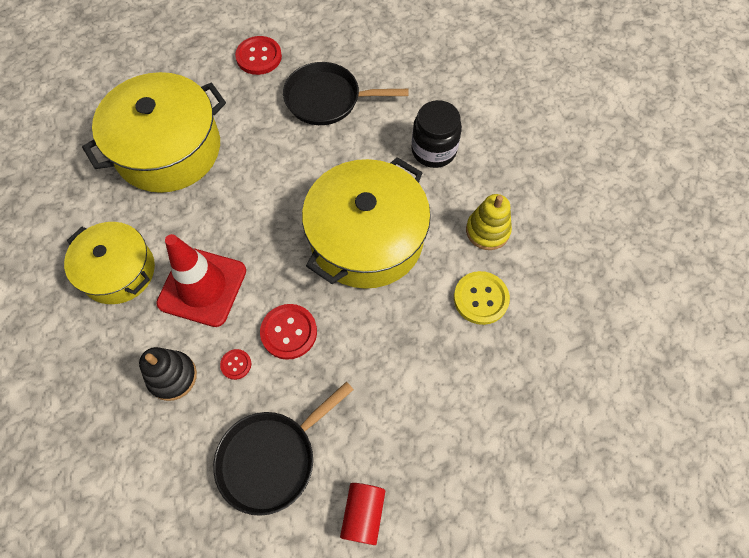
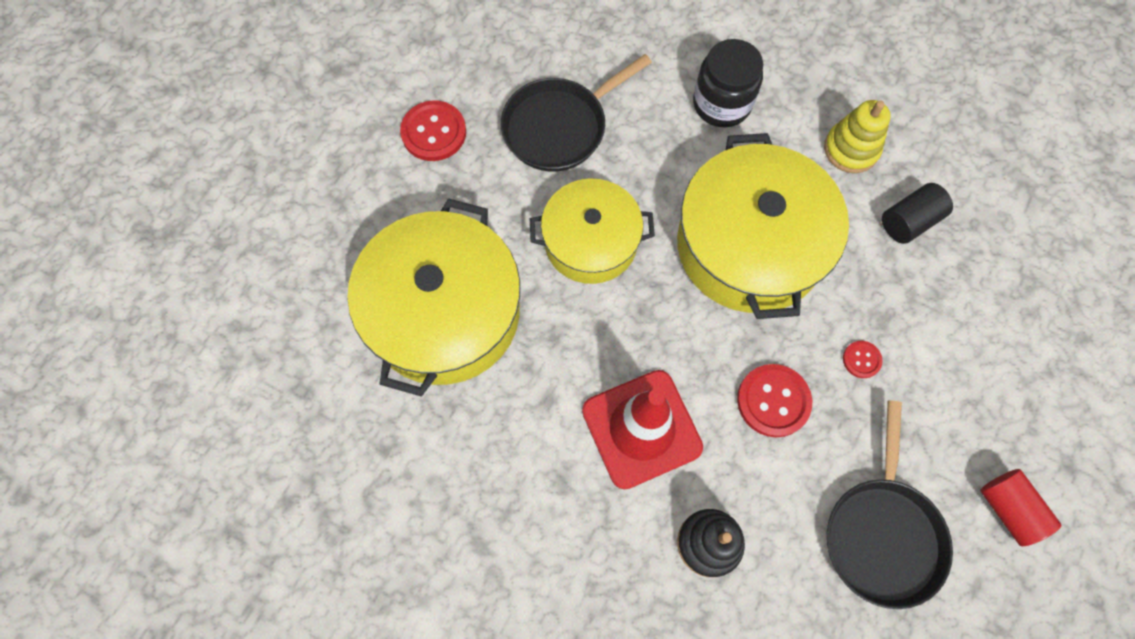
camera: 40 degrees left, 5 degrees up
(118, 271) = (536, 487): yellow pot -> yellow pot (590, 242)
(236, 364) = (757, 476): red button -> red button (861, 360)
(481, 298) = (909, 221): yellow button -> black cylinder

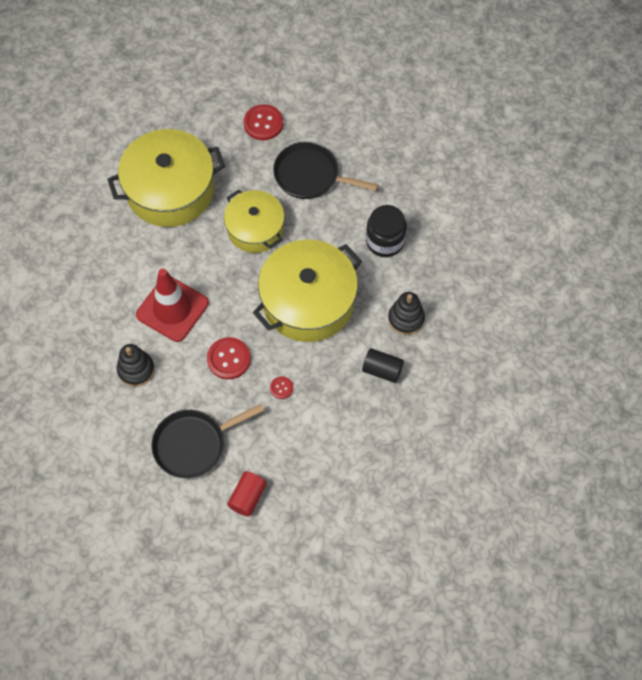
camera: 55 degrees right, 5 degrees down
(851, 149) = (406, 319): yellow stacking toy -> black stacking toy

